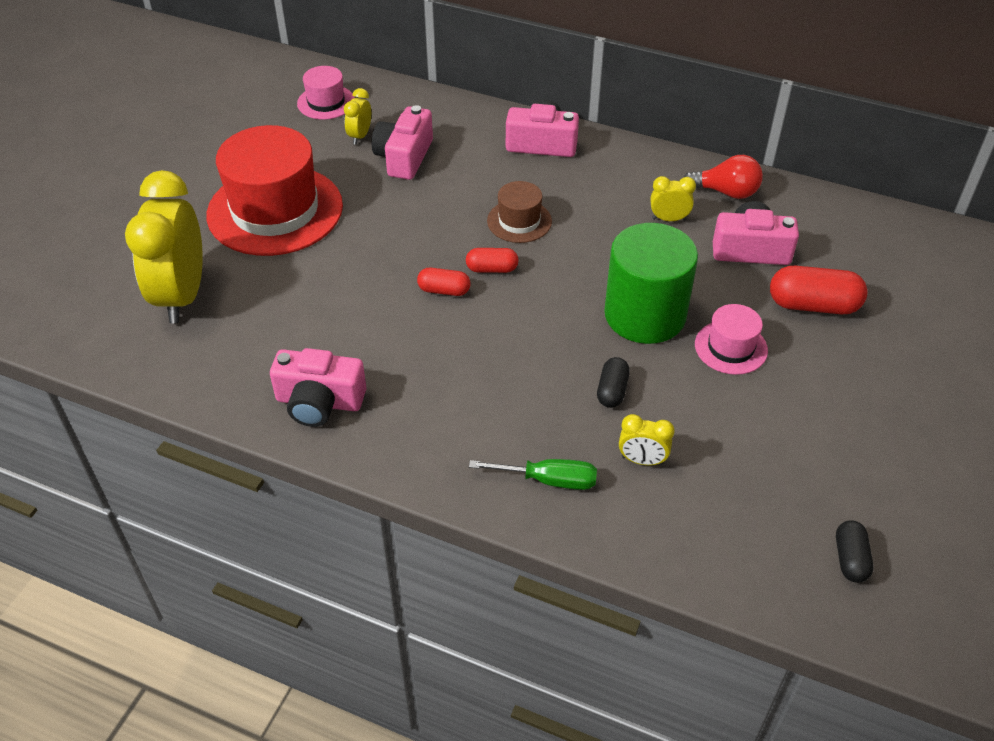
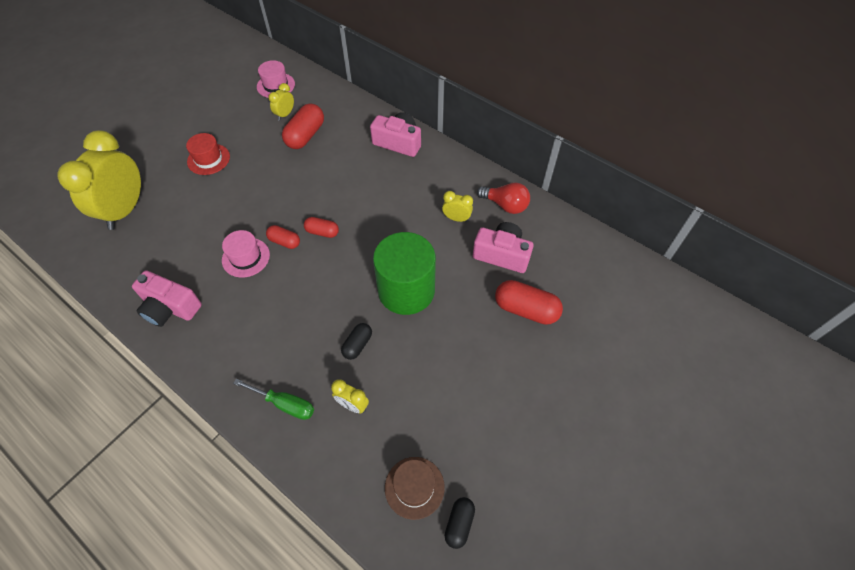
camera: 15 degrees right, 10 degrees up
(275, 210) = (208, 159): red hat -> red hat, size x0.48
(404, 157) = (305, 135): pink camera -> red capsule
(519, 221) = (356, 199): brown hat -> brown hat (414, 487)
(731, 347) = (453, 330): pink hat -> pink hat (246, 257)

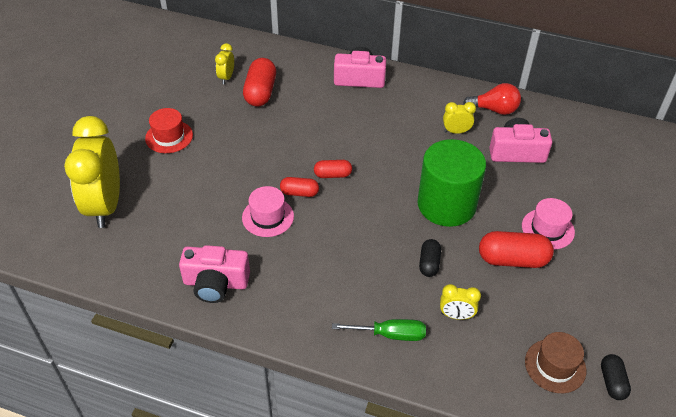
camera: 20 degrees left, 10 degrees down
(276, 85) = (199, 53): pink hat -> pink hat (548, 229)
(526, 309) = (565, 192): red capsule -> red capsule (512, 259)

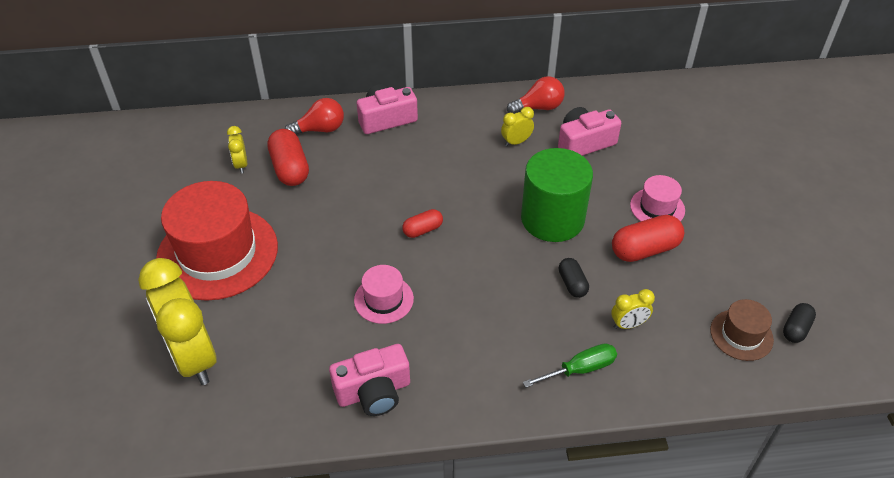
camera: 25 degrees left, 0 degrees up
(169, 137) = (217, 253): red hat -> red hat, size x2.10
(299, 193) = (400, 261): red capsule -> none
(302, 70) = (320, 129): none -> red light bulb
(612, 382) = (796, 329): black capsule -> black capsule turned 60 degrees clockwise

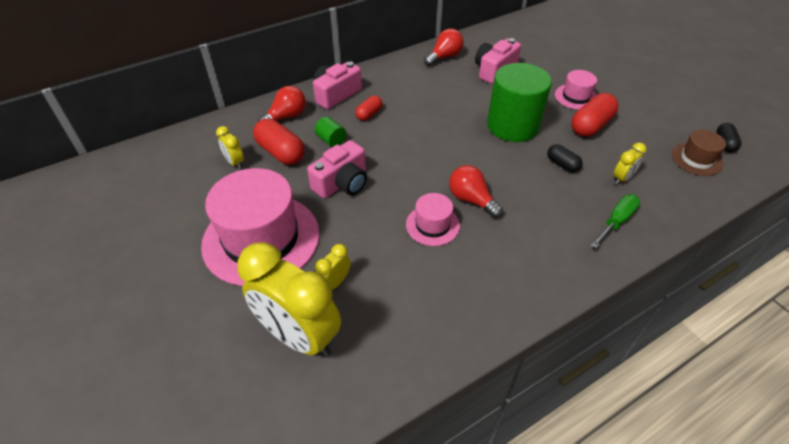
camera: 25 degrees left, 0 degrees up
(217, 253) = (261, 239): red hat -> pink hat
(347, 171) = (331, 140): none -> green cylinder
(373, 391) = (479, 300): pink camera -> pink camera (342, 183)
(423, 230) = (424, 163): red capsule -> red capsule (369, 114)
(442, 287) = (471, 200): none -> red light bulb
(516, 142) = (446, 83): yellow clock -> yellow clock (335, 283)

